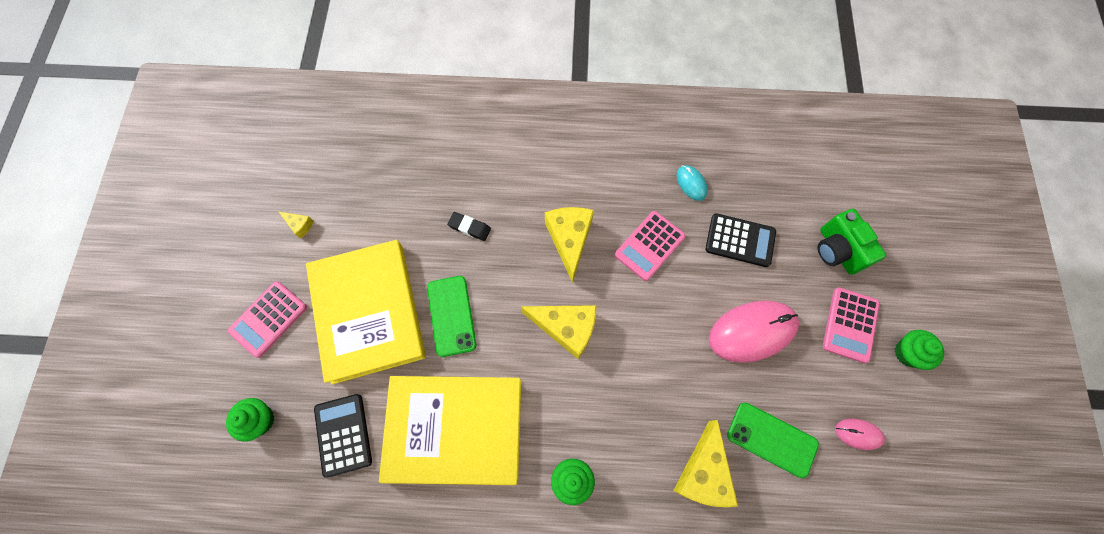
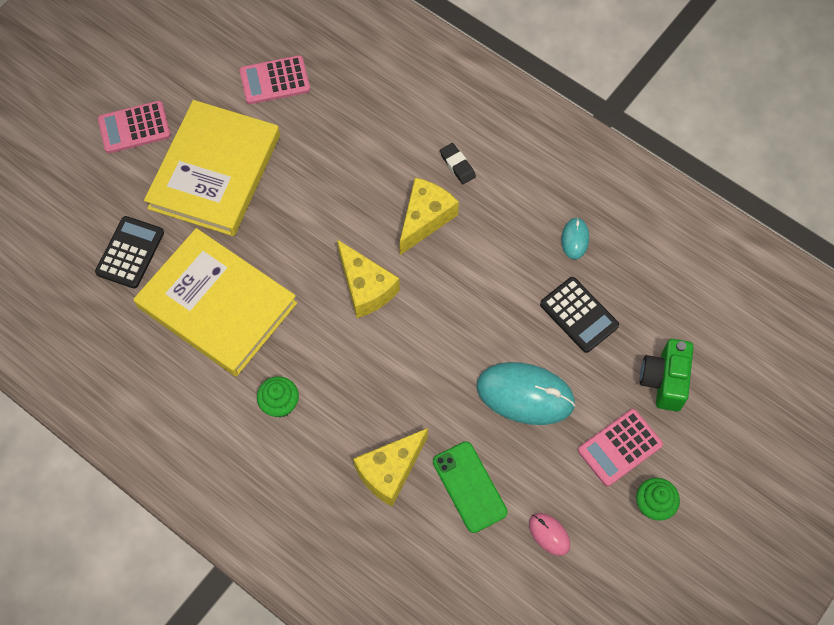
camera: 35 degrees right, 5 degrees down
(260, 420) = (76, 201): green cupcake -> none
(300, 225) = (209, 67): yellow cheese -> none
(451, 316) = (279, 217): green phone -> none
(469, 227) = (347, 155): black eraser -> black eraser (457, 165)
(649, 246) = (492, 267): pink calculator -> pink calculator (275, 80)
(752, 331) = (525, 395): pink mouse -> turquoise mouse

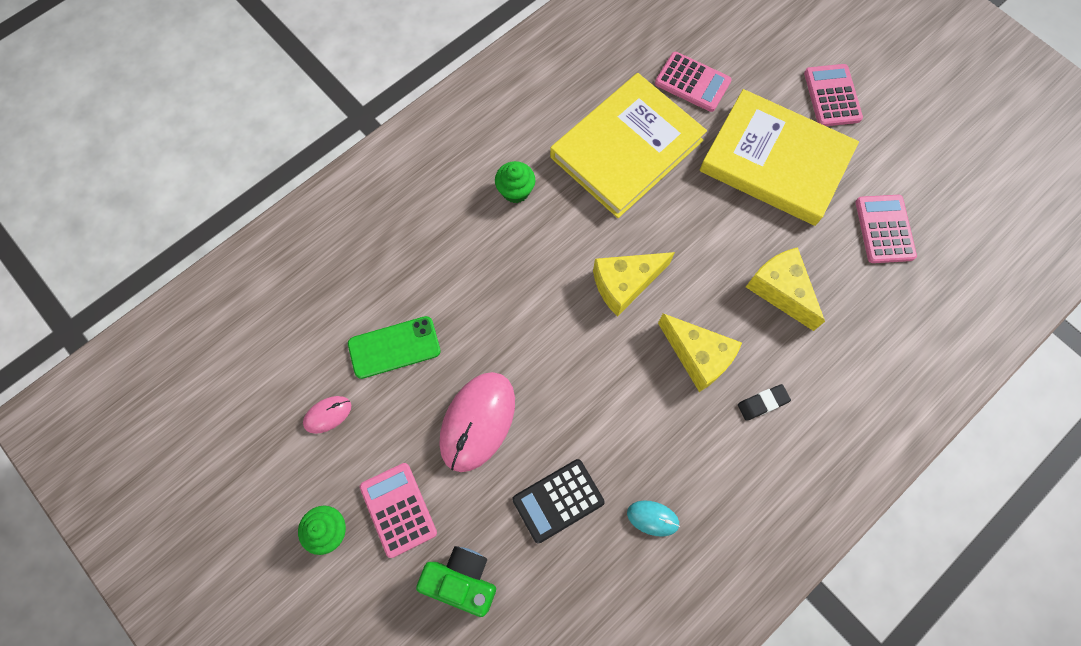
camera: 100 degrees right, 5 degrees up
(130, 252) = (692, 82): black calculator -> pink calculator
(390, 471) = (427, 277): yellow cheese -> yellow cheese (780, 290)
(525, 395) = (477, 422): turquoise mouse -> pink mouse

